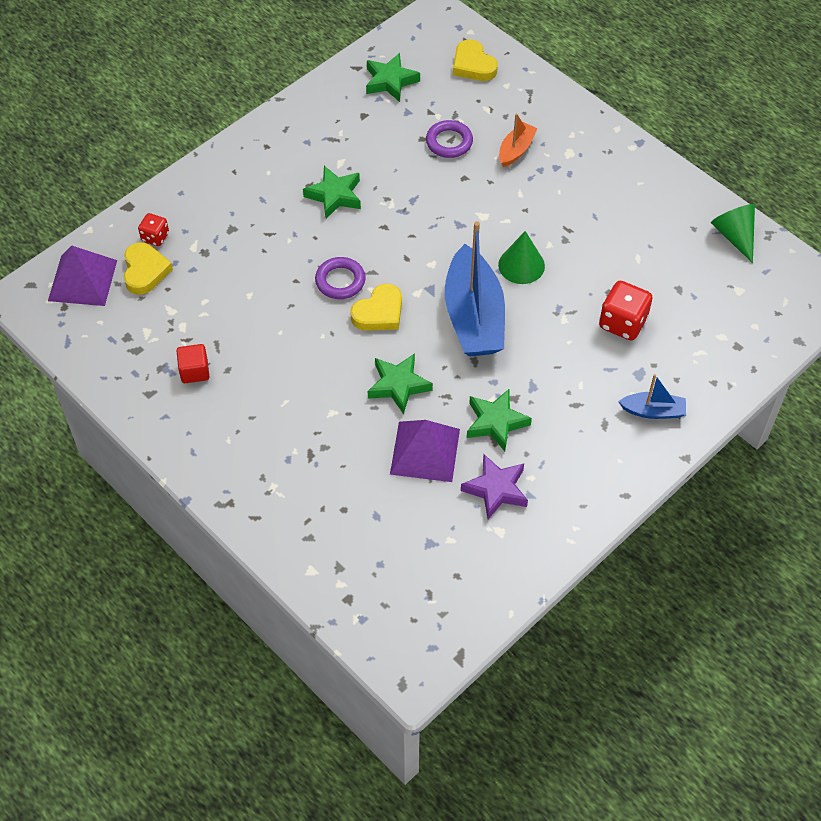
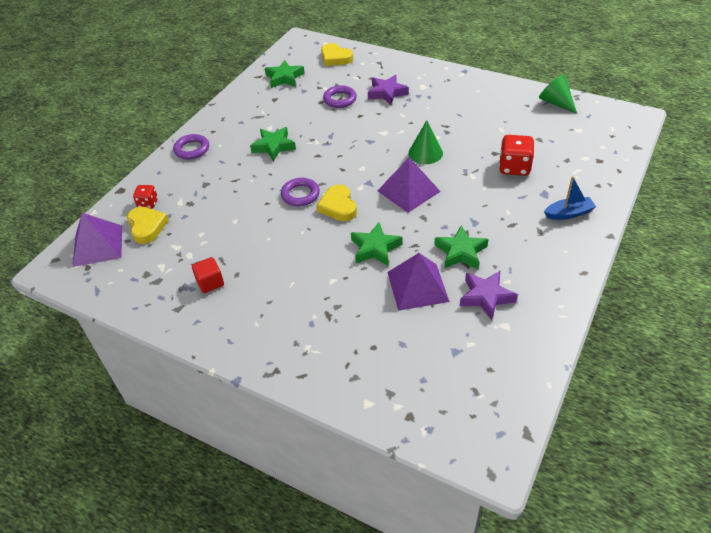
camera: 15 degrees left, 10 degrees down
(231, 169) = (192, 149): none -> purple ring
(379, 312) = (338, 206): yellow heart -> yellow heart turned 135 degrees clockwise
(474, 316) = (408, 191): blue boat -> purple pyramid
(516, 150) = (387, 93): orange boat -> purple star

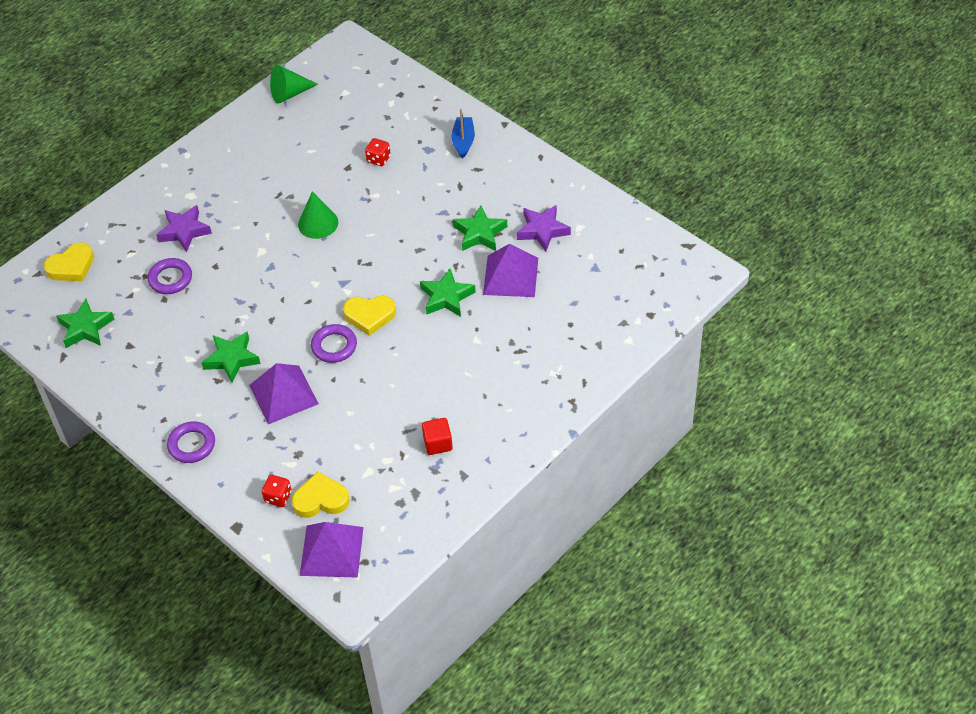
camera: 75 degrees left, 5 degrees up
(408, 191) = (373, 252): purple pyramid -> purple pyramid (283, 394)
(514, 167) = (378, 159): red dice -> red dice, size x0.59

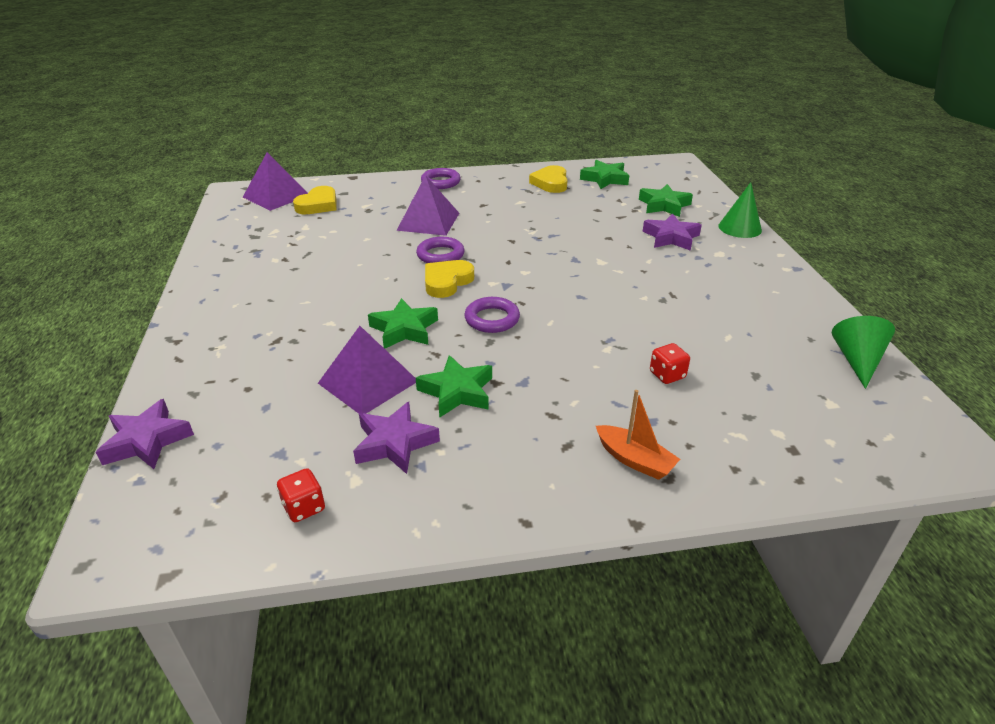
camera: 125 degrees right, 15 degrees down
(71, 266) = (680, 189): yellow heart -> yellow heart (551, 183)
(170, 279) = (617, 217): purple ring -> purple ring (492, 319)
(232, 359) = (494, 214): green star -> green star (664, 205)
(278, 497) = (348, 194): red dice -> red dice (304, 507)
(318, 223) = (603, 300): green cone -> green cone (740, 228)
(438, 443) = (272, 260): red cube -> none
(463, 141) = (634, 460): blue boat -> orange boat
(645, 327) = (147, 441): none -> purple star

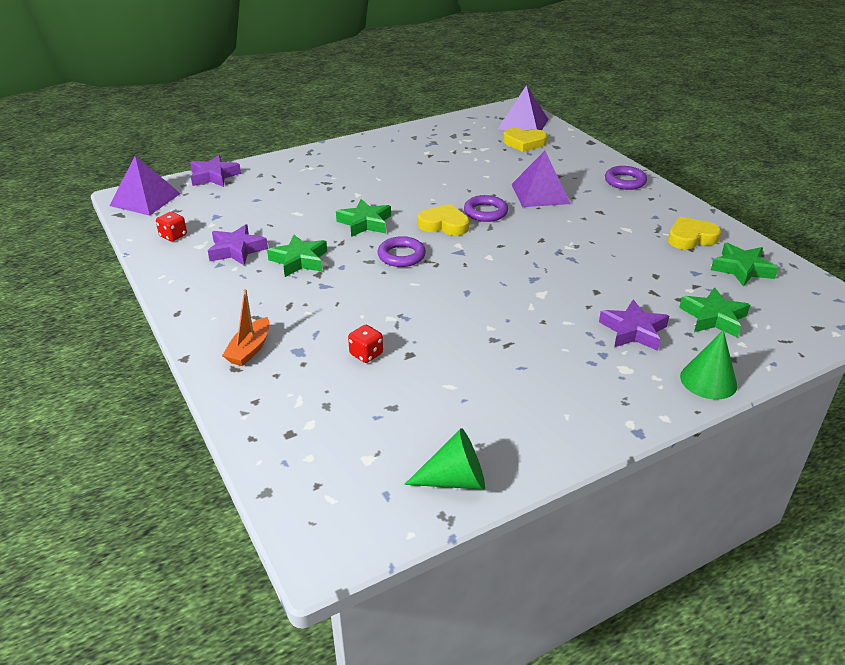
camera: 70 degrees right, 0 degrees up
(368, 382) = (296, 225): purple pyramid -> purple pyramid (145, 199)

